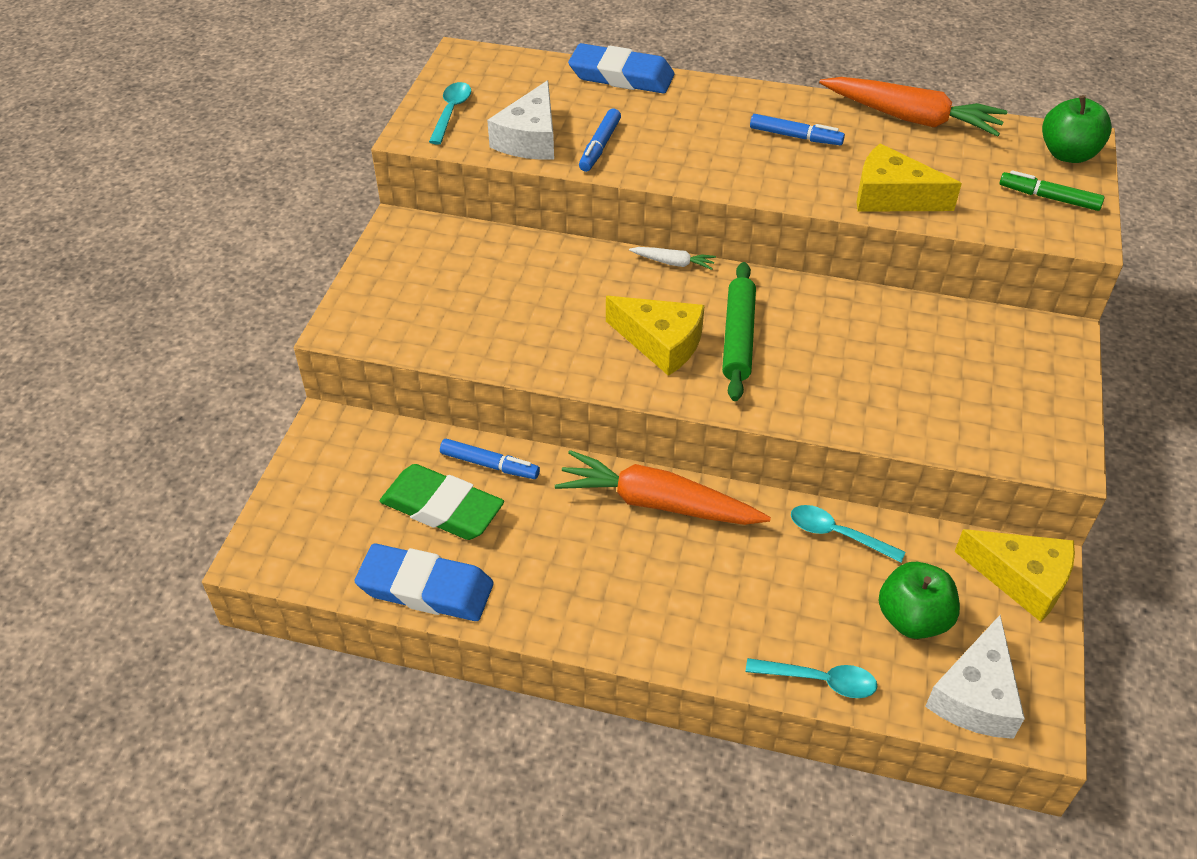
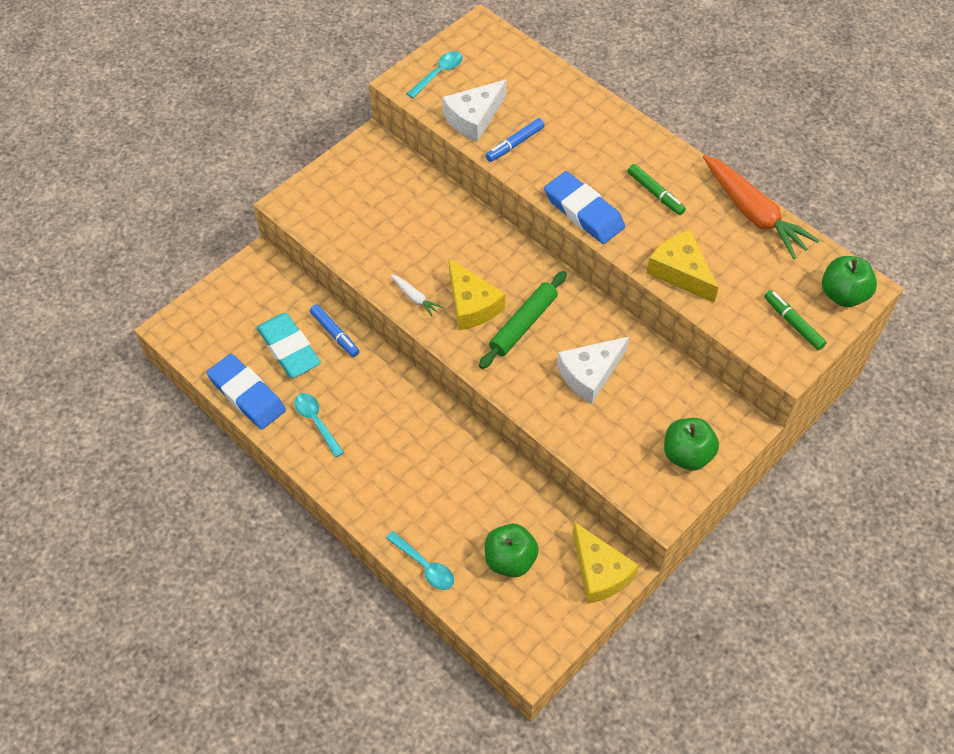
camera: 30 degrees right, 10 degrees up
(442, 508) = (289, 348): green eraser -> turquoise eraser
(621, 76) = (575, 89): blue eraser -> blue eraser (583, 212)
(658, 503) = (415, 408): orange carrot -> none
(673, 263) = (525, 249): white carrot -> white carrot (415, 298)
(795, 137) = (655, 193): blue marker -> green marker
(837, 534) = (508, 484): turquoise spoon -> turquoise spoon (316, 422)
(975, 695) = (508, 623): white cheese -> white cheese (590, 374)
(1034, 389) = (687, 454): none -> green apple

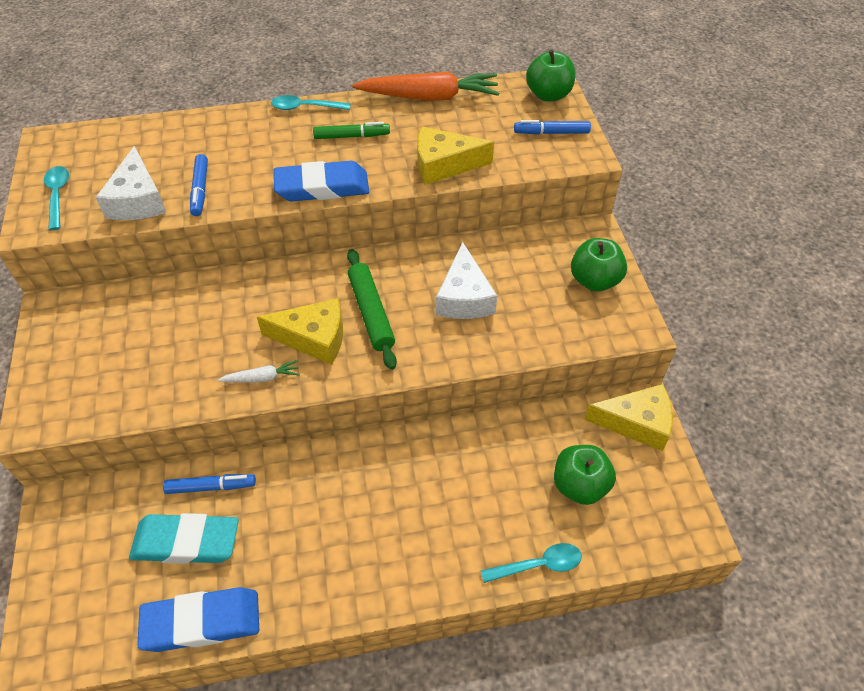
camera: 55 degrees left, 5 degrees down
(316, 422) = (297, 568): turquoise spoon -> turquoise spoon (305, 107)
(793, 323) = (551, 133): green marker -> blue marker

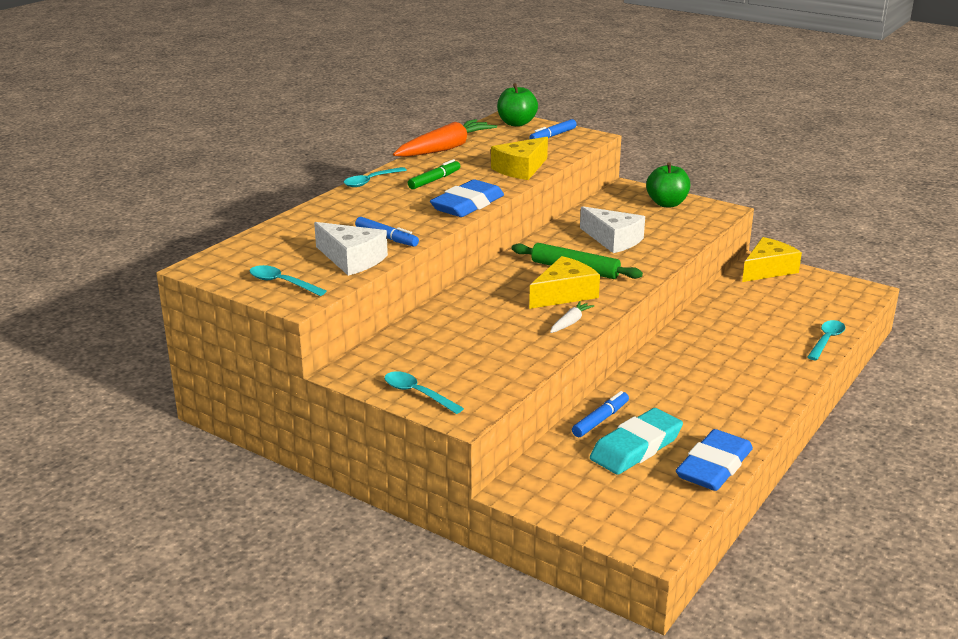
camera: 45 degrees left, 25 degrees down
(47, 370) = (417, 394): none -> turquoise spoon
(579, 485) = (788, 304): green apple -> none

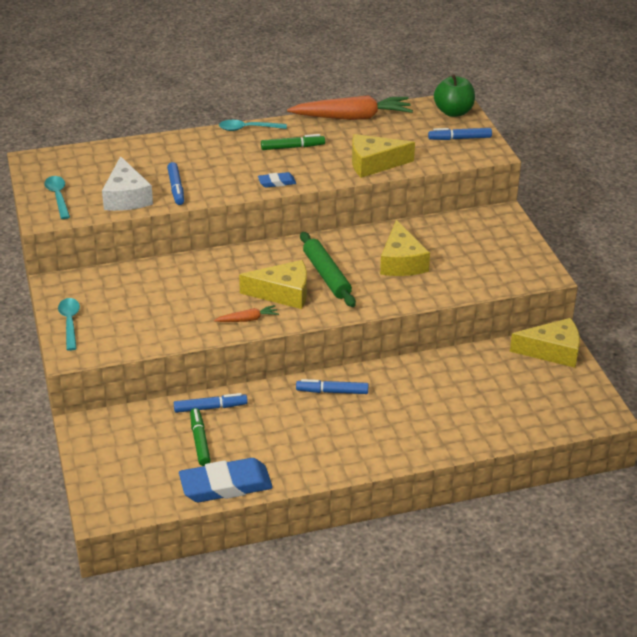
camera: 40 degrees right, 10 degrees up
(467, 205) = (277, 182): blue eraser -> blue eraser, size x0.48
(570, 322) = (247, 319): white carrot -> orange carrot
(613, 240) = (401, 262): white cheese -> yellow cheese
(636, 447) = (200, 441): turquoise eraser -> green marker
(667, 204) = (507, 247): green apple -> none
(672, 362) = (332, 391): none -> blue marker
(826, 340) = (483, 439): turquoise spoon -> none

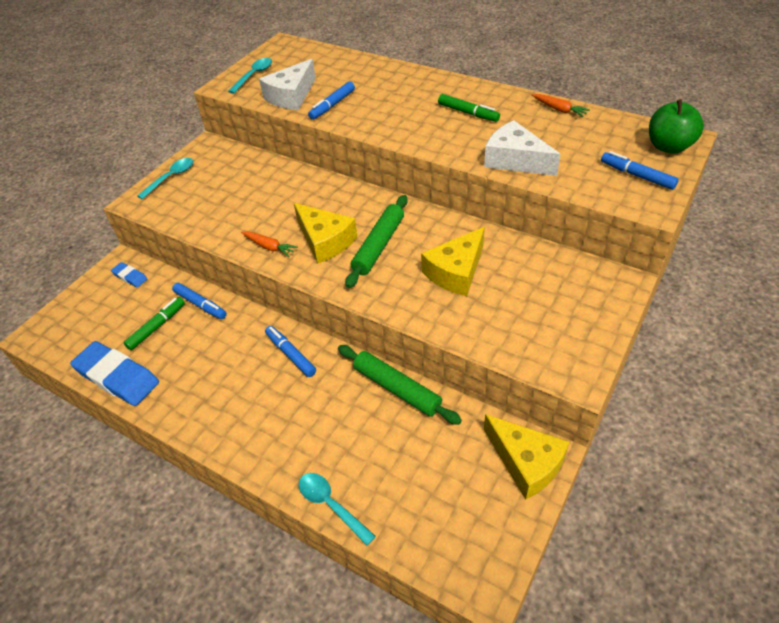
camera: 50 degrees right, 10 degrees up
(248, 129) = (457, 82): turquoise spoon -> turquoise spoon (331, 505)
(277, 182) = (409, 137): blue eraser -> blue eraser (130, 277)
(352, 117) = (559, 109): orange carrot -> orange carrot, size x0.45
(374, 164) = (515, 160): yellow cheese -> white cheese
(431, 364) = (397, 389): none -> green rolling pin

